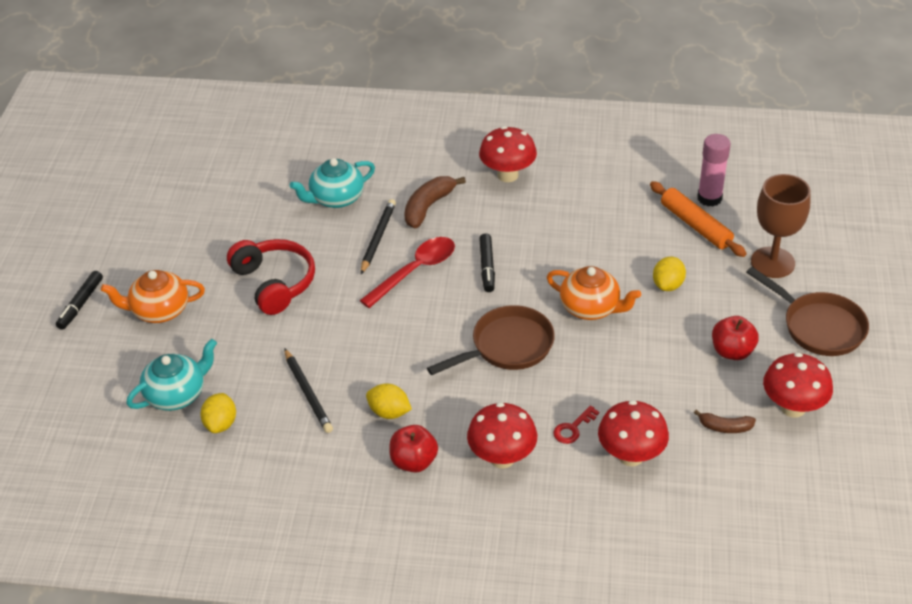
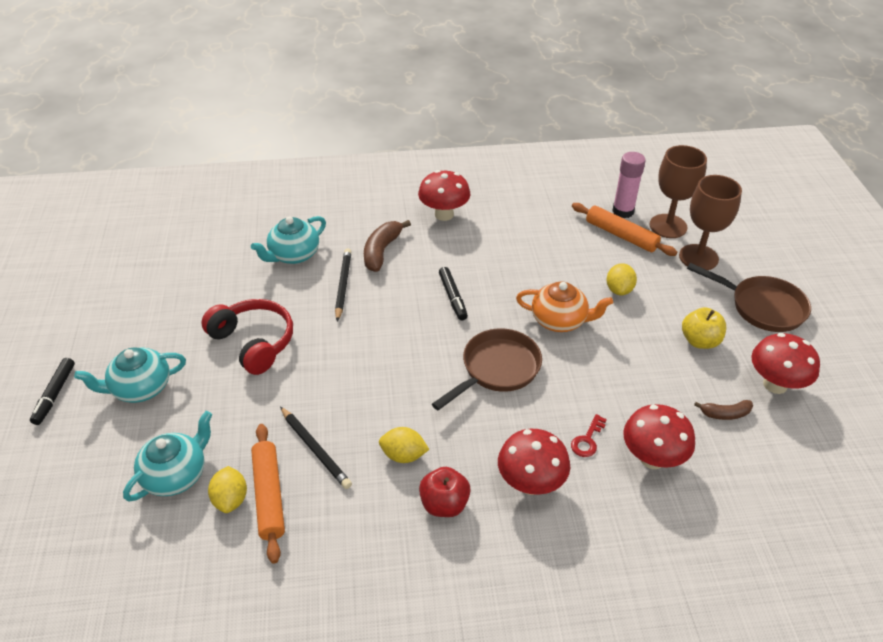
camera: 15 degrees left, 0 degrees up
(159, 310) = (140, 388): orange teapot -> turquoise teapot
(255, 426) = (269, 495): none -> orange rolling pin
(415, 271) = (387, 311): red spoon -> none
(732, 351) = (699, 341): red apple -> yellow apple
(754, 222) = (668, 226): none -> brown goblet

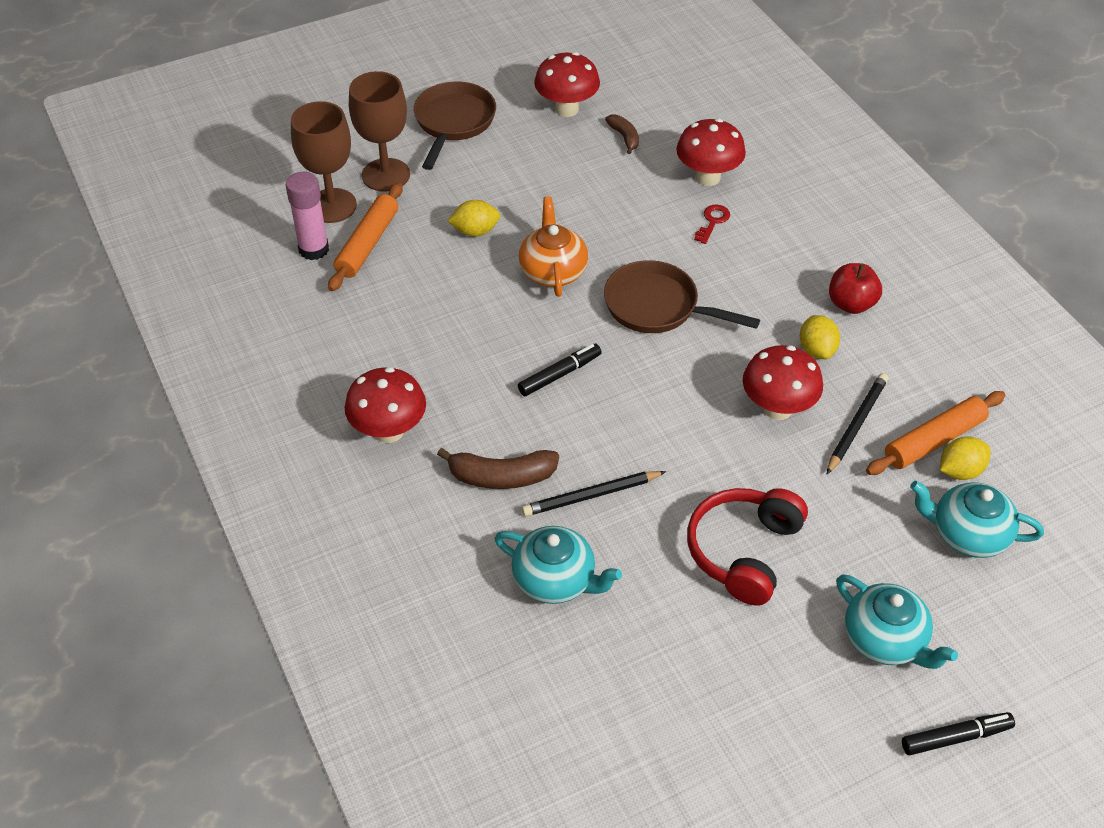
camera: 110 degrees left, 5 degrees up
(531, 483) = (788, 250): red mushroom -> red mushroom (777, 408)
(587, 440) = (712, 222): red key -> red key turned 75 degrees counterclockwise
(699, 341) = (530, 162): yellow apple -> none

